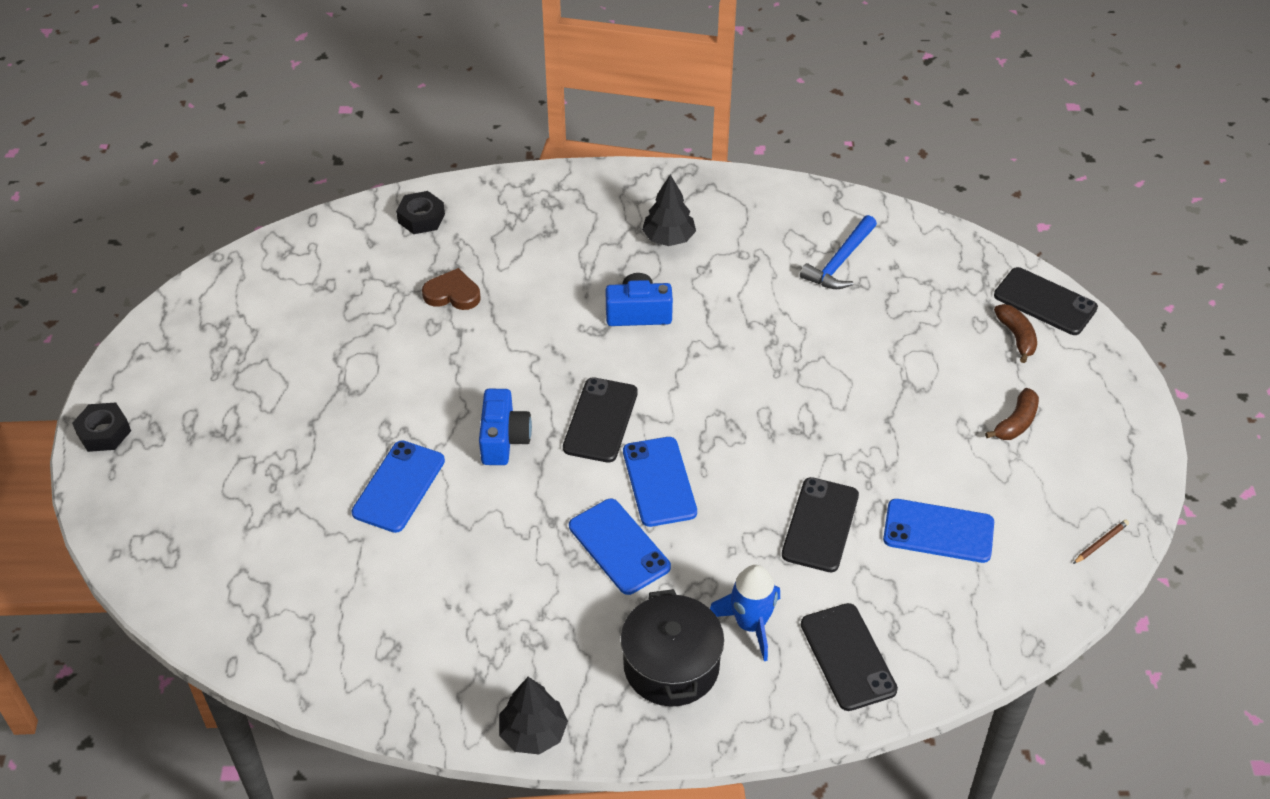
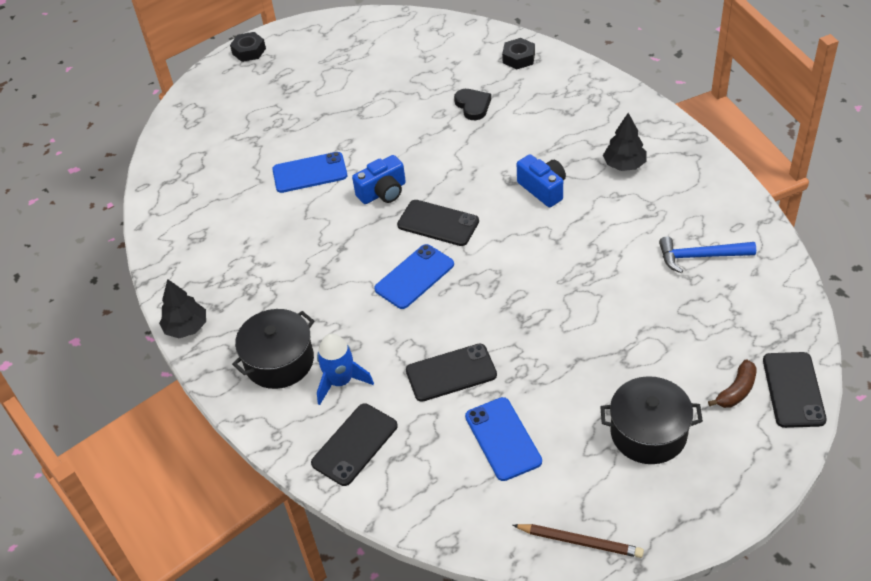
camera: 60 degrees right, 0 degrees up
(452, 294) = (473, 106): brown heart -> black heart
(600, 420) = (438, 223): black phone -> black phone turned 45 degrees clockwise
(619, 547) = (348, 287): blue phone -> none
(1016, 423) = (648, 433): brown banana -> black pot
(1101, 543) = (580, 542): brown pencil -> brown pencil, size x1.80

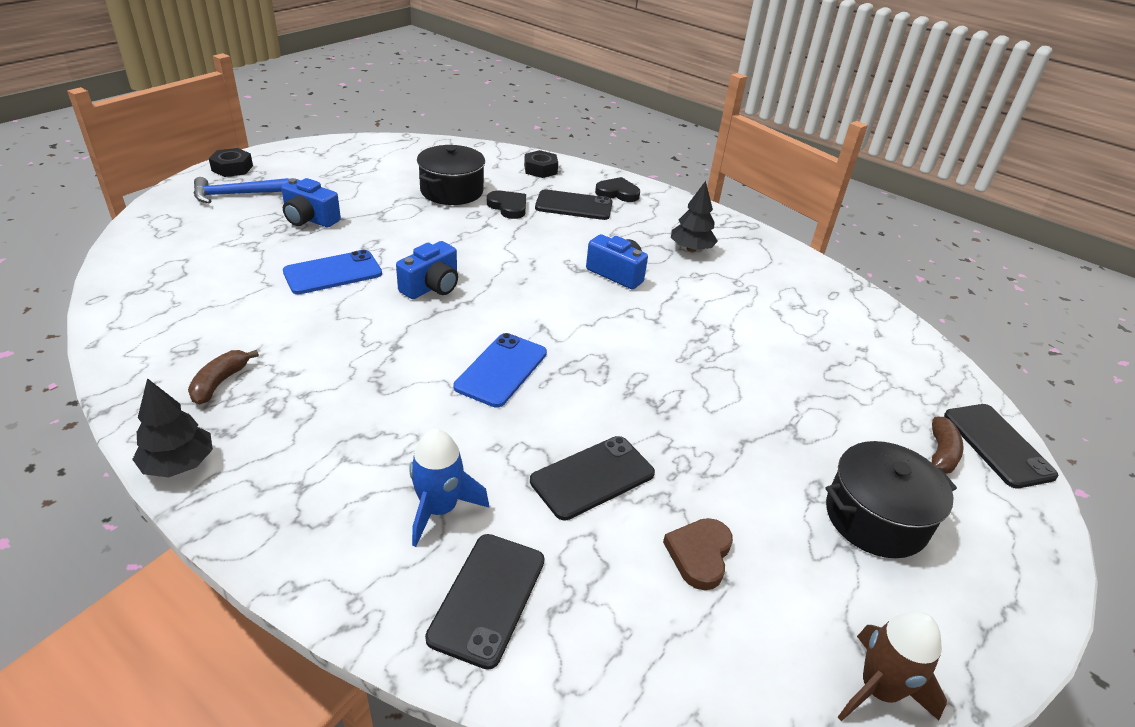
camera: 25 degrees left, 10 degrees down
(217, 268) = (220, 383): none -> brown banana
(279, 361) = (338, 493): black pot -> black pot (452, 191)
(302, 113) = (310, 219): none -> blue camera
(438, 223) = (510, 313): black phone -> black phone (574, 206)
(503, 439) = (699, 554): blue phone -> brown heart
(580, 542) = (878, 689): brown pencil -> brown rocket
(582, 91) = (617, 193): none -> black heart
(700, 256) = (815, 323): blue hammer -> blue hammer (236, 194)

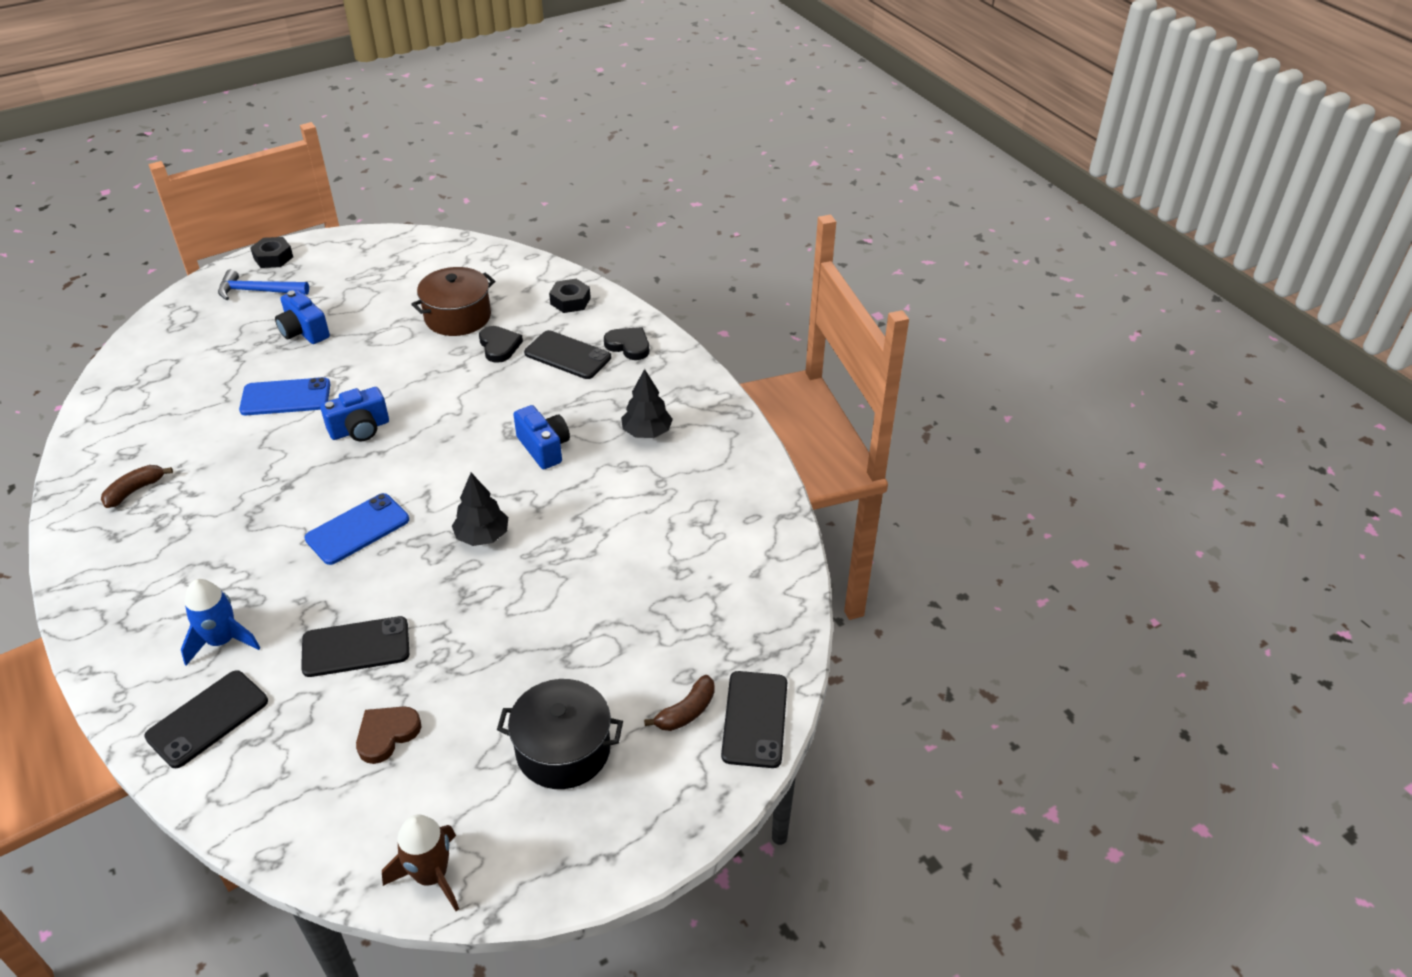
camera: 25 degrees right, 5 degrees up
(179, 464) = (69, 555): black tree -> black tree (482, 536)
(452, 191) = (458, 317): black pot -> brown pot

